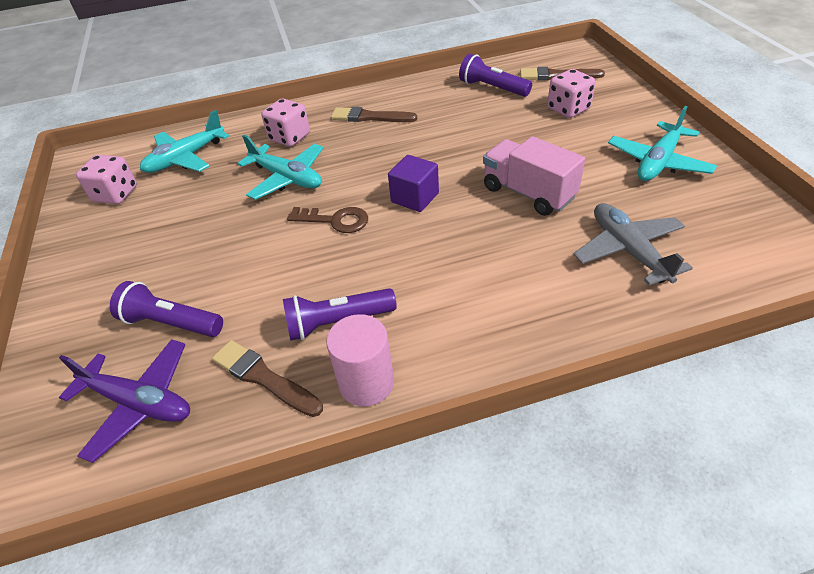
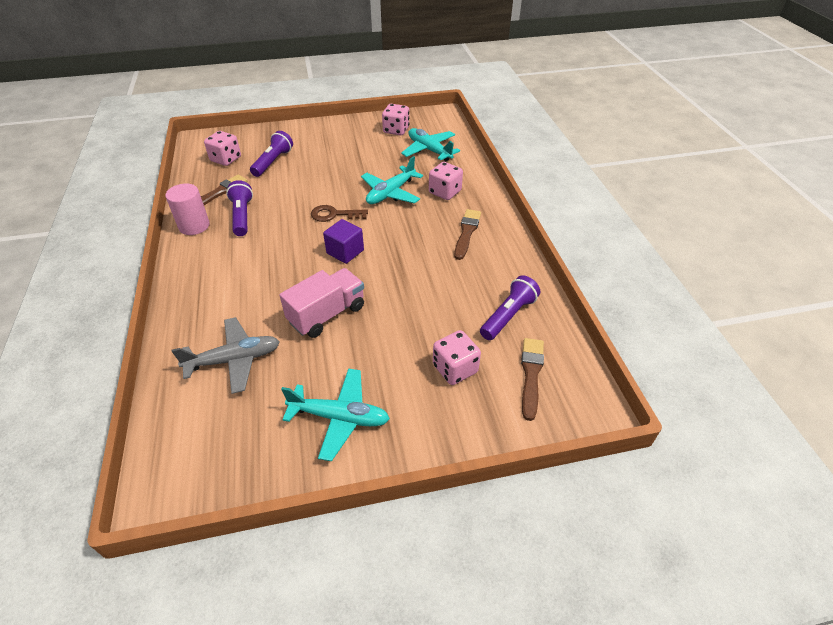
camera: 90 degrees right, 0 degrees up
(139, 403) = (226, 159): purple plane -> pink dice
(335, 220) = (334, 215): brown key -> brown key turned 75 degrees clockwise
(658, 162) = (339, 417): turquoise plane -> turquoise plane turned 150 degrees clockwise

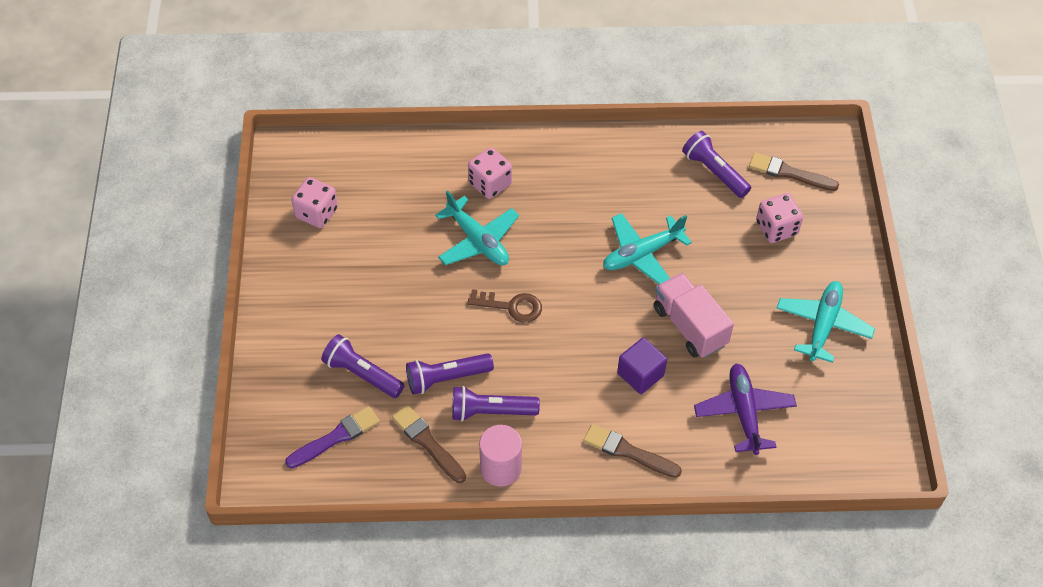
camera: 80 degrees left, 10 degrees up
(226, 159) = (336, 437): pink dice -> purple brush
(234, 360) = (744, 412): grey plane -> purple plane
(270, 194) = (446, 378): none -> purple flashlight
(334, 215) = (511, 306): brown key -> brown key turned 90 degrees counterclockwise
(345, 252) = (588, 301): purple cube -> purple cube (640, 374)
(429, 150) = (384, 182): turquoise plane -> turquoise plane (642, 254)
(467, 232) = (576, 178): brown brush -> brown brush (628, 451)

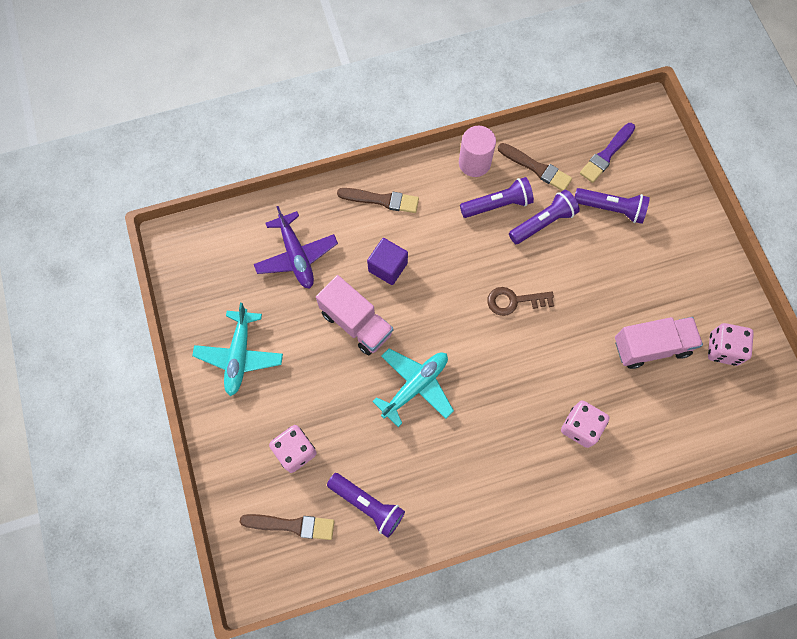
camera: 165 degrees right, 15 degrees up
(387, 232) = (651, 346): none -> pink truck
(478, 240) = (567, 360): turquoise plane -> none

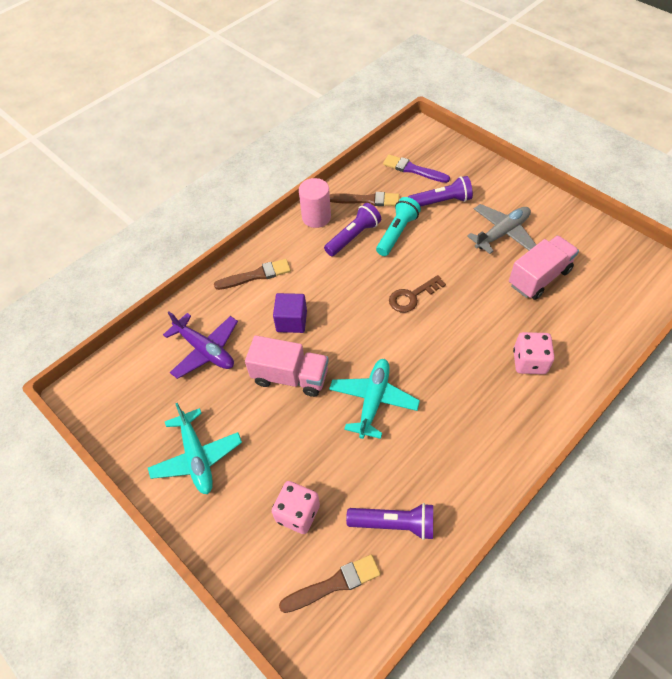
camera: 25 degrees left, 15 degrees down
(543, 223) = (397, 233): purple flashlight -> turquoise flashlight
(606, 154) = (413, 169): purple brush -> purple brush turned 105 degrees clockwise
(648, 278) = (502, 233): none -> grey plane
(723, 349) = (591, 254): pink dice -> none

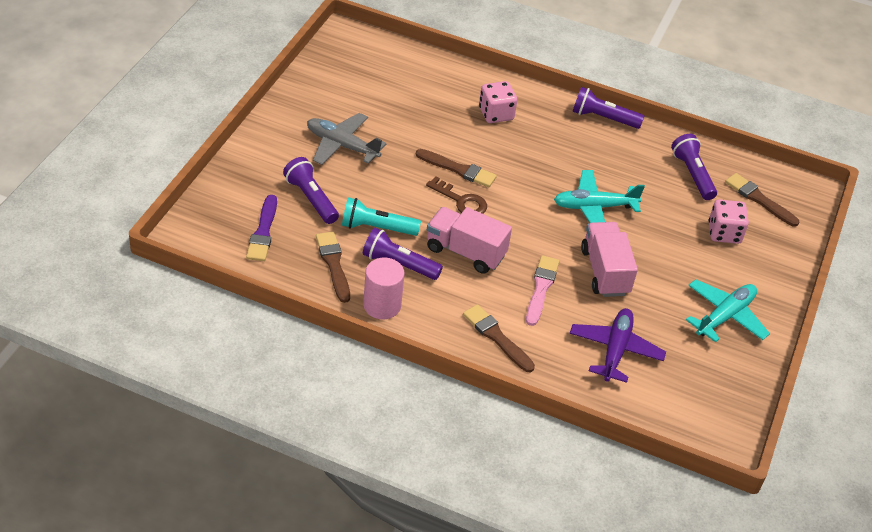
camera: 120 degrees left, 10 degrees down
(291, 321) = (541, 288): purple cube -> pink brush
(453, 306) = (458, 169): none -> brown brush
(508, 466) = (603, 118): none -> purple flashlight
(539, 277) = (392, 115): pink truck -> pink truck (465, 252)

